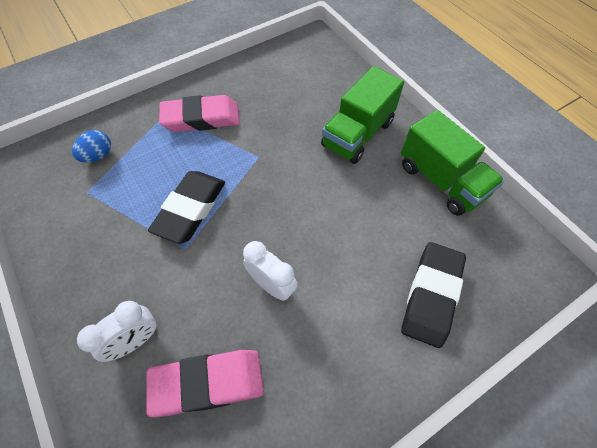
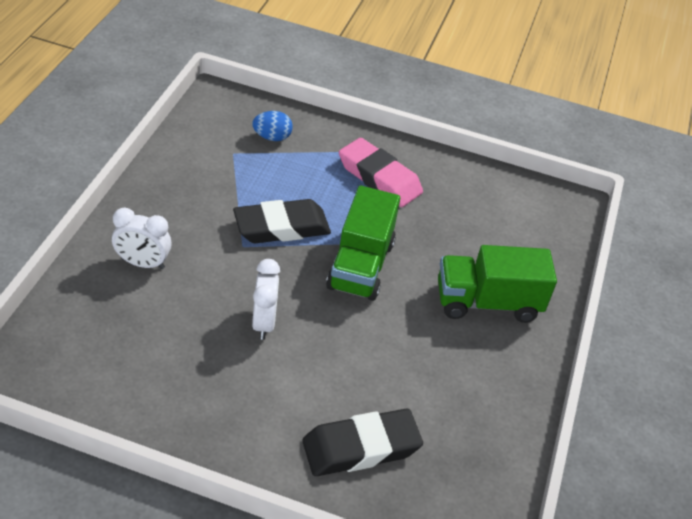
camera: 45 degrees right, 15 degrees down
(208, 383) = (148, 327): pink eraser -> none
(441, 180) = (502, 399): green truck -> green truck (360, 266)

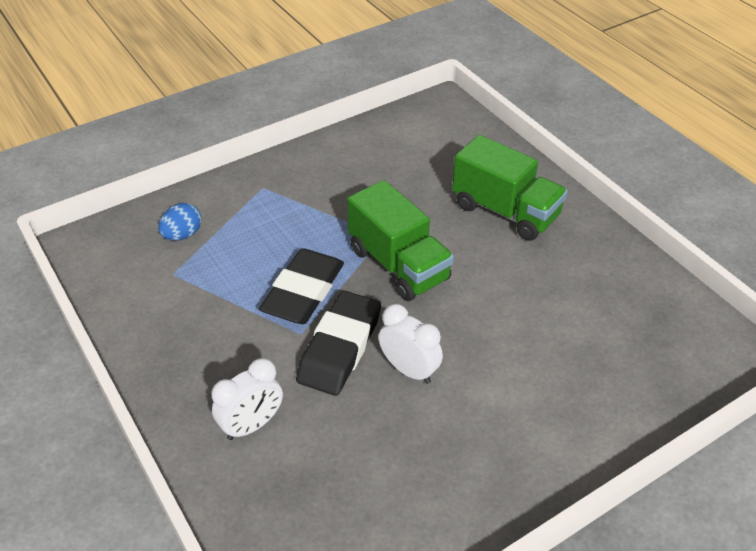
camera: 45 degrees left, 0 degrees up
(361, 447) = (601, 380): black eraser -> black eraser (340, 348)
(379, 178) = (307, 194): pink eraser -> none
(487, 302) = (505, 211): green truck -> green truck turned 90 degrees counterclockwise

